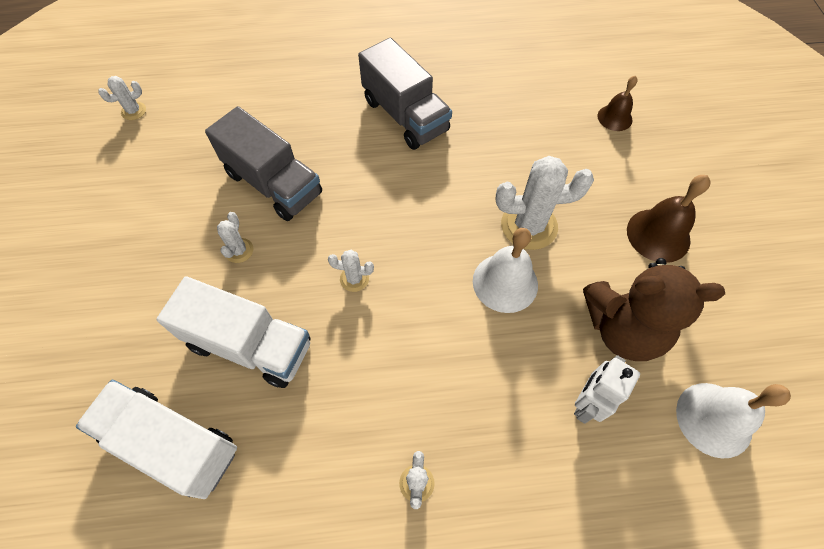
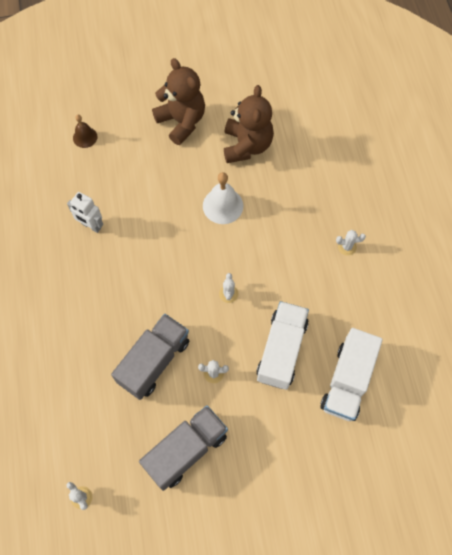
camera: 95 degrees left, 5 degrees up
(405, 115) = (84, 275): grey truck -> grey truck (186, 450)
(529, 226) = (180, 192): white cactus -> none
(586, 403) = (292, 166): white robot -> white robot (91, 225)
(658, 235) = (181, 121): brown bell -> brown teddy bear
(714, 419) = (292, 109): white bell -> none

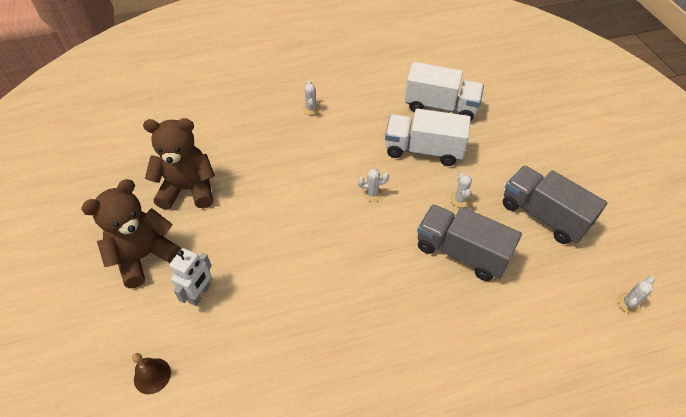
camera: 95 degrees left, 15 degrees down
(91, 225) = (297, 344): white robot -> white robot (200, 294)
(223, 205) = (266, 206): white bell -> none

